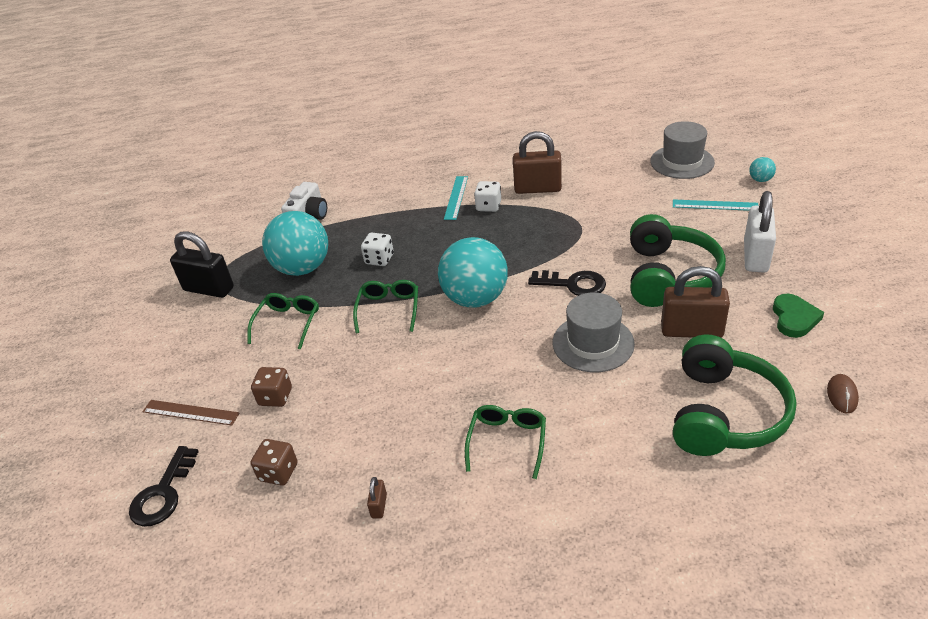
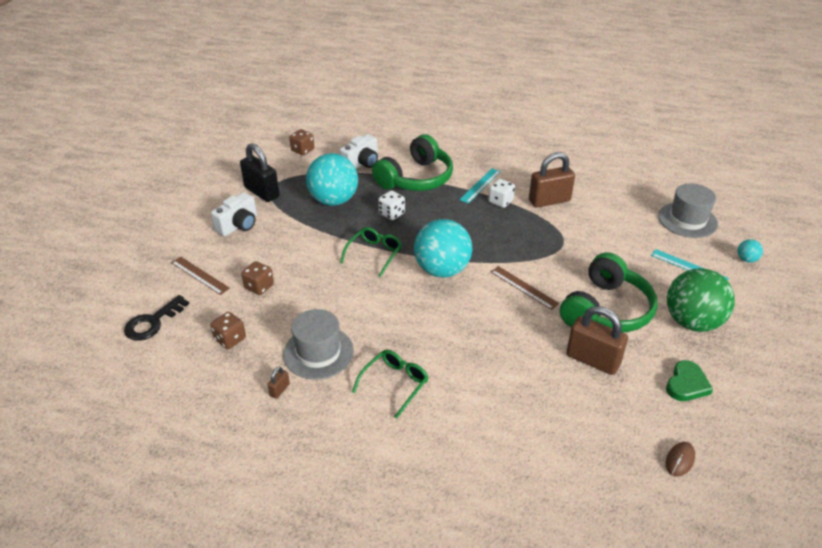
camera: 20 degrees right, 0 degrees up
(204, 336) = (238, 225): none -> white camera
(229, 226) = (302, 150): none -> brown dice
(288, 323) = (299, 237): green glasses -> none
(537, 189) = (549, 201): brown padlock -> brown padlock turned 45 degrees counterclockwise
(573, 284) = (524, 287): black key -> brown ruler
(593, 343) = (507, 338): grey hat -> grey hat (318, 352)
(724, 413) = (571, 432): green headphones -> green headphones (416, 178)
(755, 256) = (692, 322): white padlock -> green ball

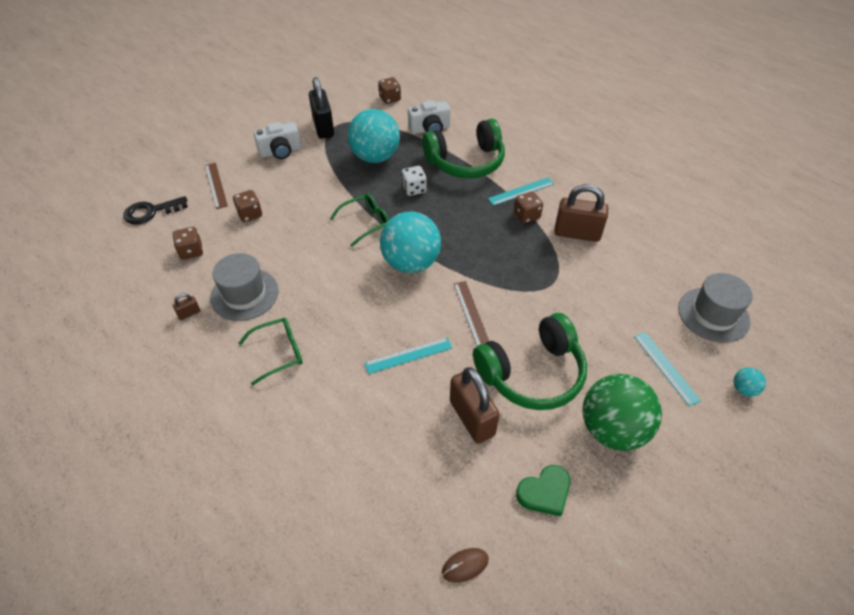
camera: 30 degrees right, 10 degrees up
(500, 201) = (526, 215): white dice -> brown dice
(504, 338) = (408, 355): none -> turquoise ruler

